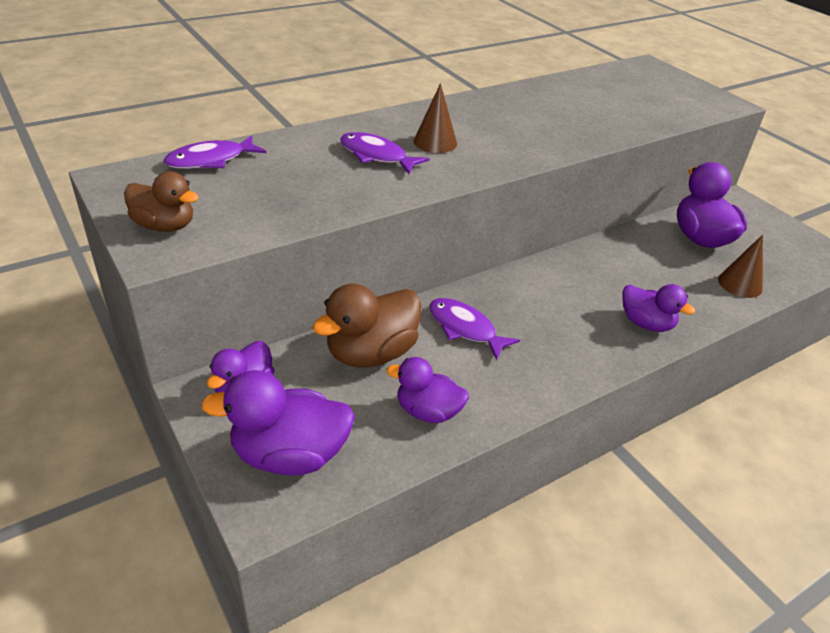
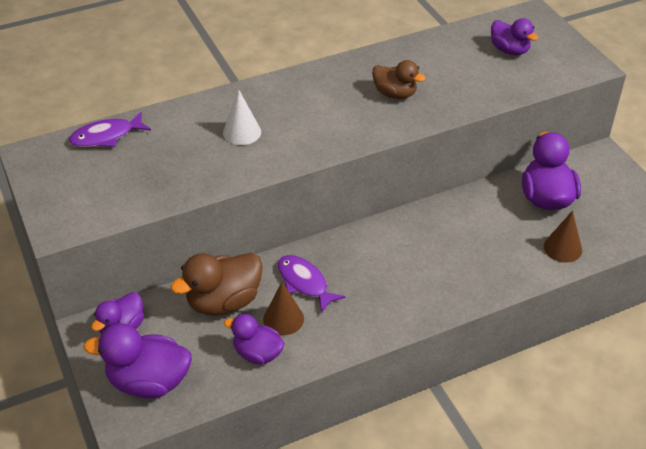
camera: 10 degrees right, 5 degrees up
(165, 226) = (66, 203): brown duck -> brown duck (395, 94)
(376, 156) = (242, 132): purple fish -> white cone
(435, 142) = (296, 116): brown cone -> brown cone (283, 319)
(646, 324) = (461, 284): purple duck -> purple duck (509, 50)

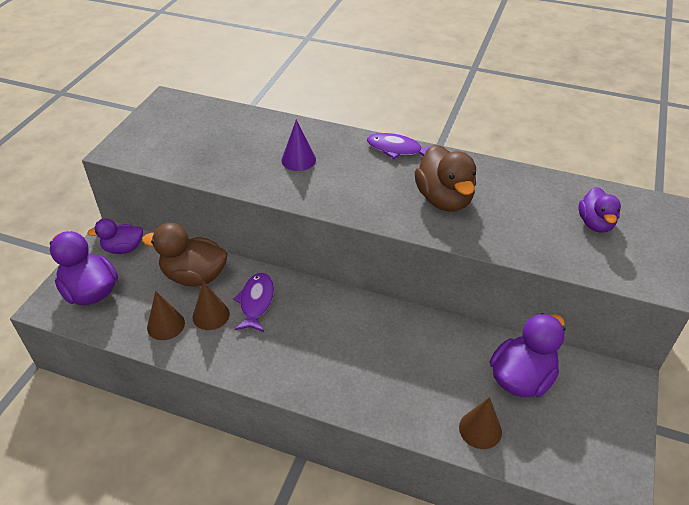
camera: 45 degrees right, 0 degrees up
(106, 136) = (219, 113): purple fish -> purple fish (397, 149)
(242, 132) = (298, 160): white cone -> purple cone
(257, 353) = (166, 325): purple duck -> brown cone
(395, 94) = (444, 199): brown duck -> brown duck, size x1.57

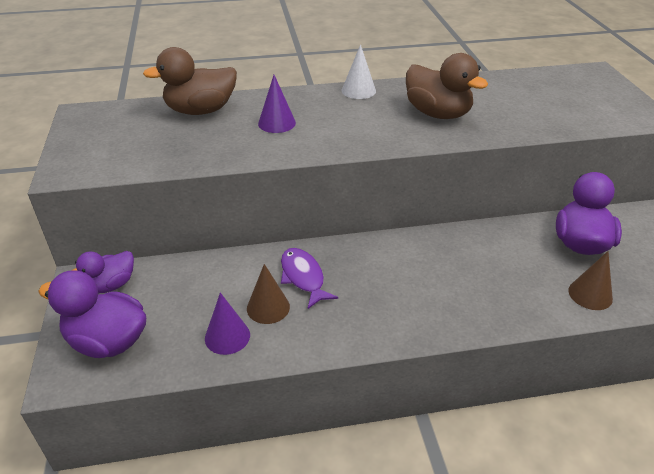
camera: 30 degrees left, 5 degrees down
(166, 325) = (227, 336): brown cone -> purple cone
(194, 276) = (217, 280): brown duck -> brown duck (200, 110)
(397, 149) = (358, 90): purple fish -> white cone
(595, 224) = (565, 95): purple duck -> none

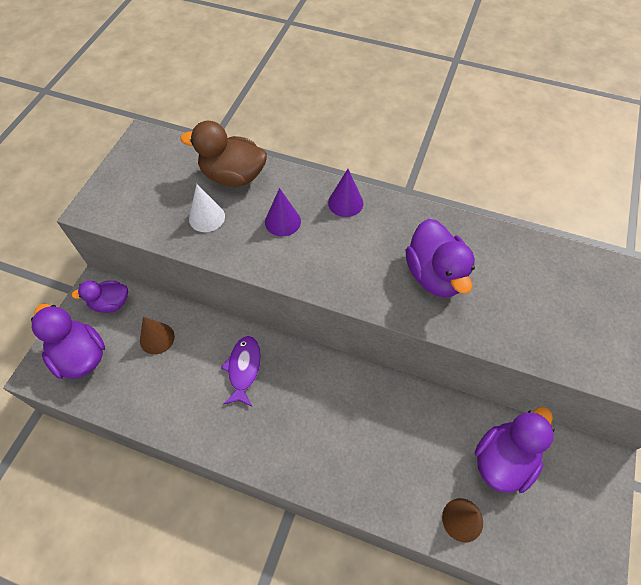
camera: 30 degrees right, 20 degrees up
(227, 336) = (156, 396): purple cone -> purple cone (345, 203)
(268, 307) = (199, 385): brown cone -> brown cone (157, 338)
(358, 90) = (386, 207): white cone -> white cone (206, 217)
(437, 114) = (435, 275): brown duck -> purple duck

